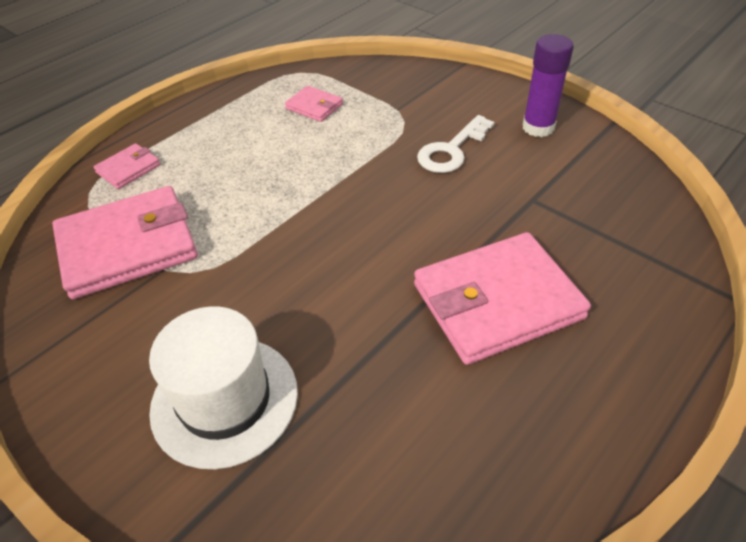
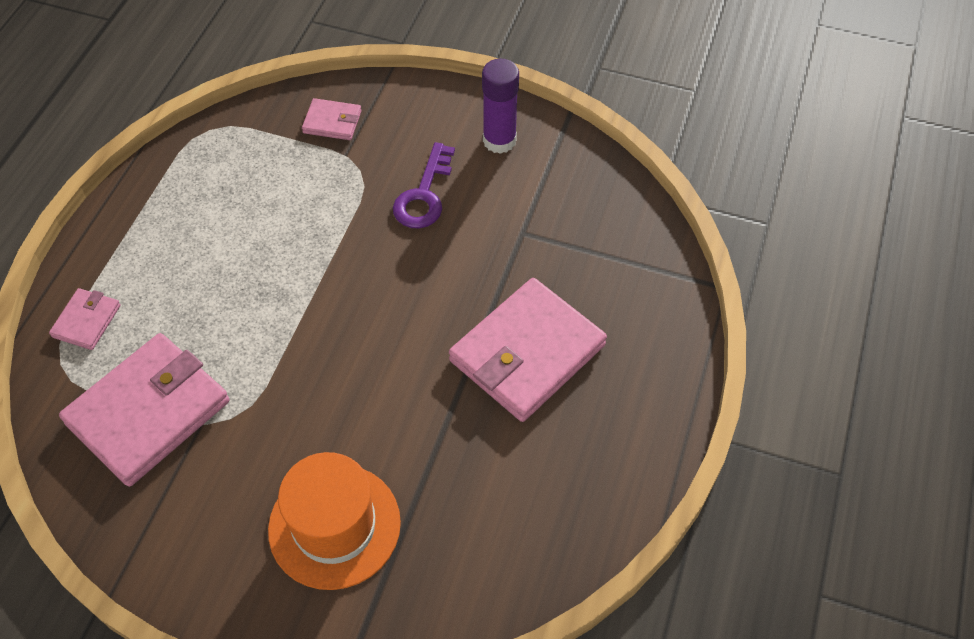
camera: 25 degrees left, 10 degrees up
(224, 400) = (334, 526): white hat -> orange hat
(314, 106) = (252, 176): pink wallet -> pink wallet (332, 122)
(452, 150) = (424, 195): white key -> purple key

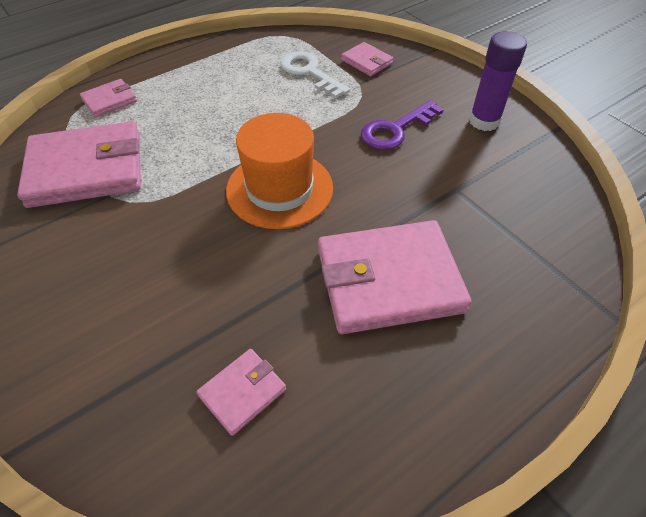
camera: 35 degrees right, 5 degrees down
(282, 168) = (309, 72): none -> white key
(334, 526) = (120, 322): orange hat -> orange hat (279, 189)
(484, 513) = (242, 392): none -> pink wallet

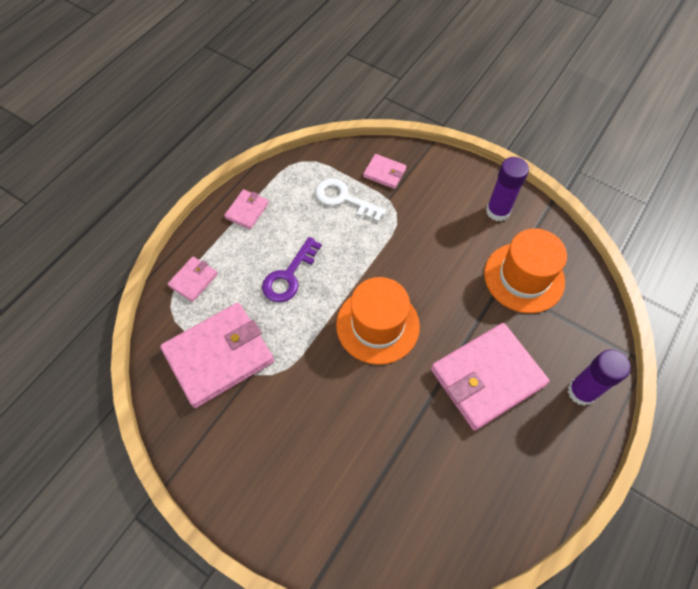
camera: 20 degrees left, 10 degrees up
(242, 392) = (433, 494): pink wallet -> pink wallet (247, 210)
(395, 130) = (437, 240): purple key -> purple key (289, 276)
(489, 190) = (524, 277): none -> orange hat
(517, 337) = (581, 392): none -> purple glue stick

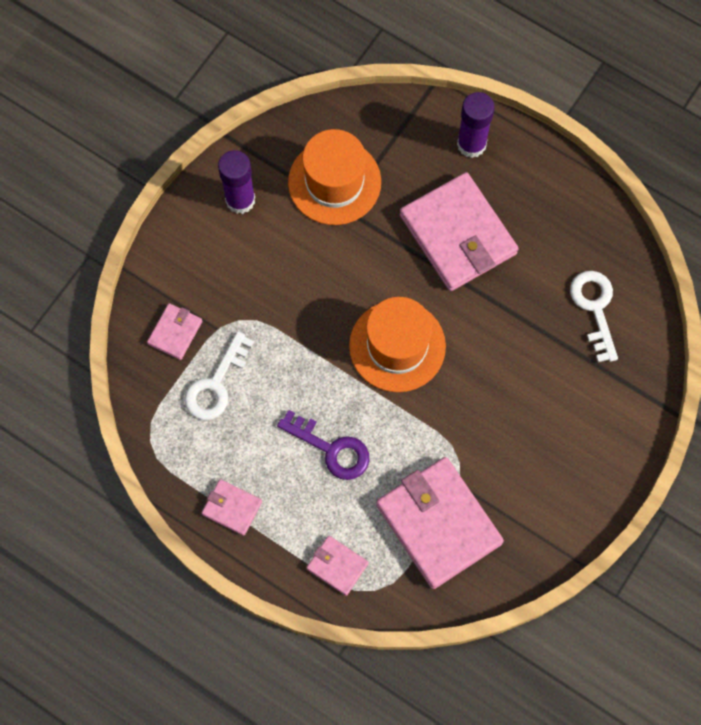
camera: 90 degrees left, 10 degrees up
(422, 508) = (595, 308): none -> white key

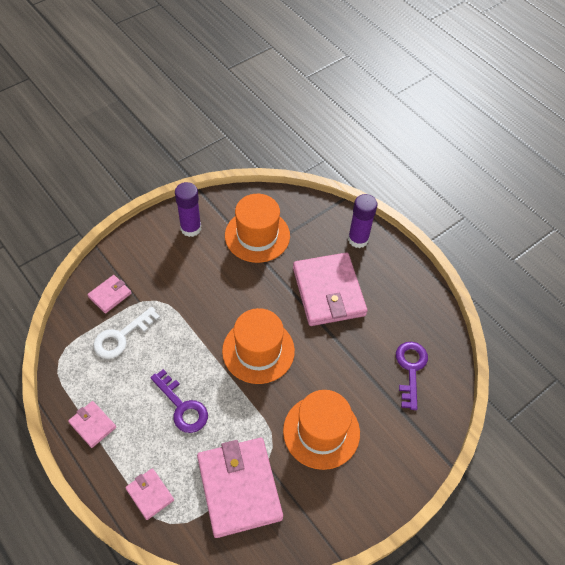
camera: 15 degrees right, 15 degrees down
(511, 424) = (321, 432): none -> orange hat
(595, 308) = (410, 369): white key -> purple key

